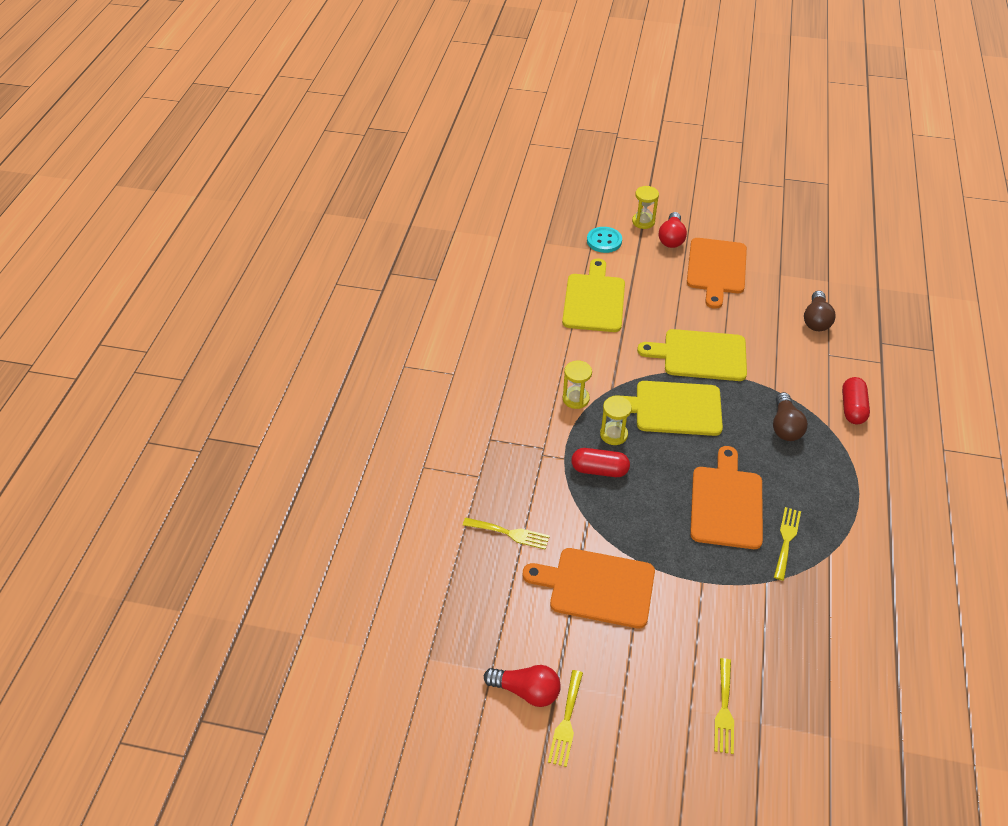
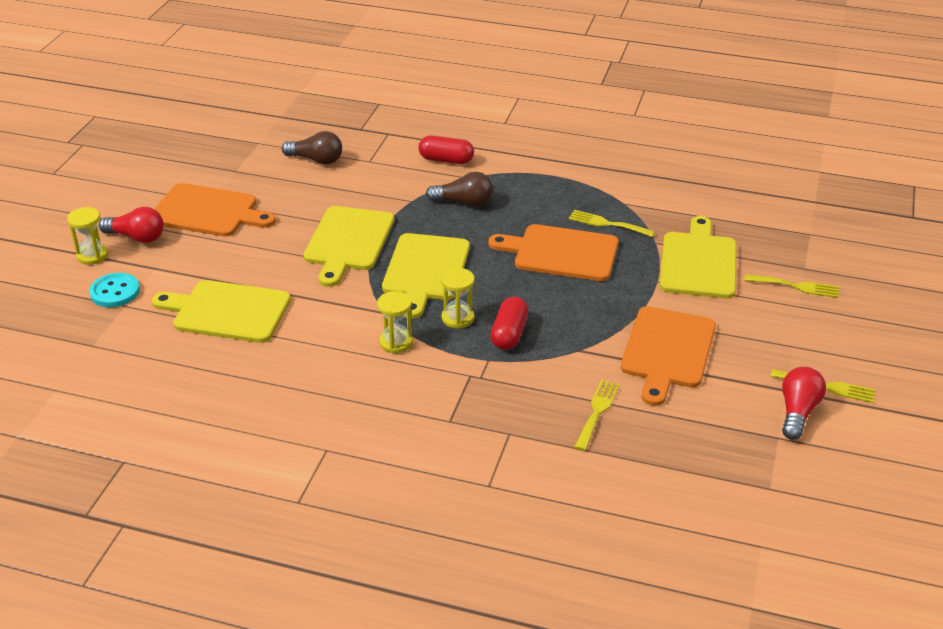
camera: 85 degrees left, 10 degrees down
(742, 619) = (698, 262): none -> yellow cutting board

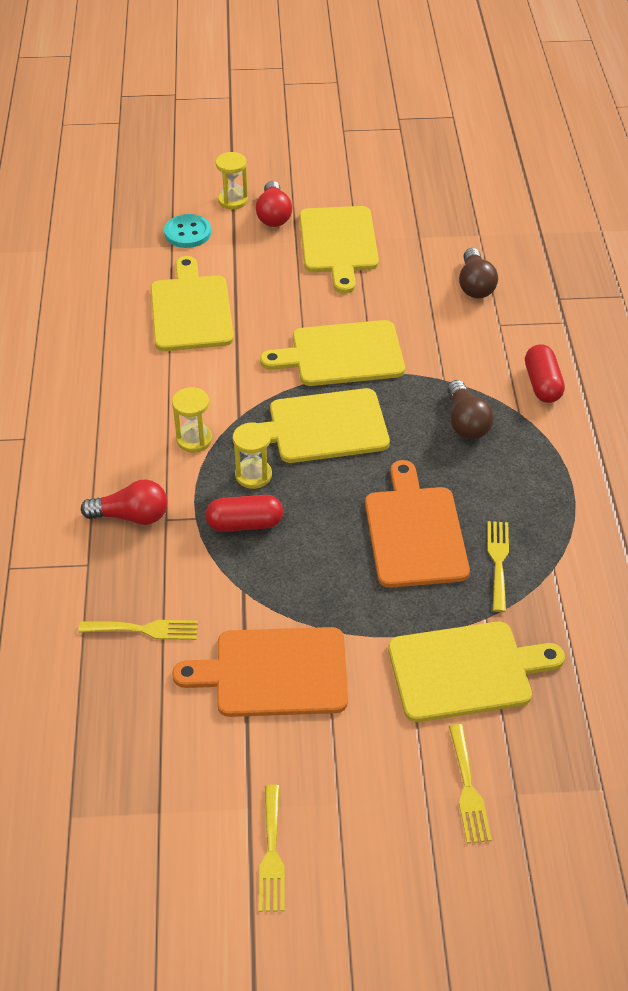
camera: 70 degrees right, 10 degrees up
(208, 211) = (338, 243): orange cutting board -> yellow cutting board
(798, 412) = (211, 827): red light bulb -> red light bulb (131, 516)

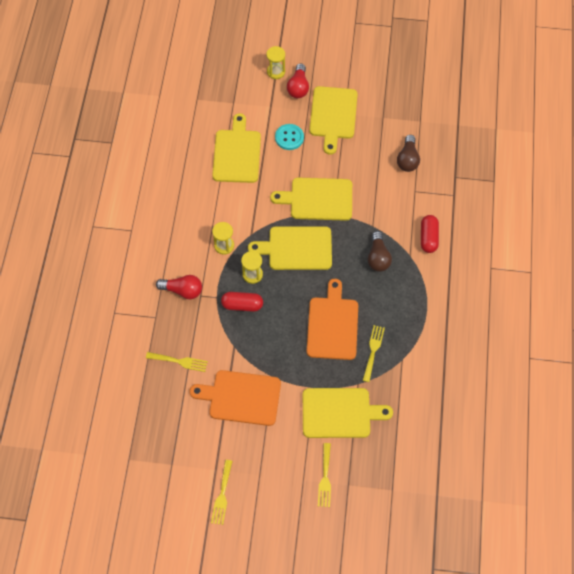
camera: 10 degrees right, 15 degrees up
(187, 233) = (244, 94): turquoise button -> turquoise button (289, 137)

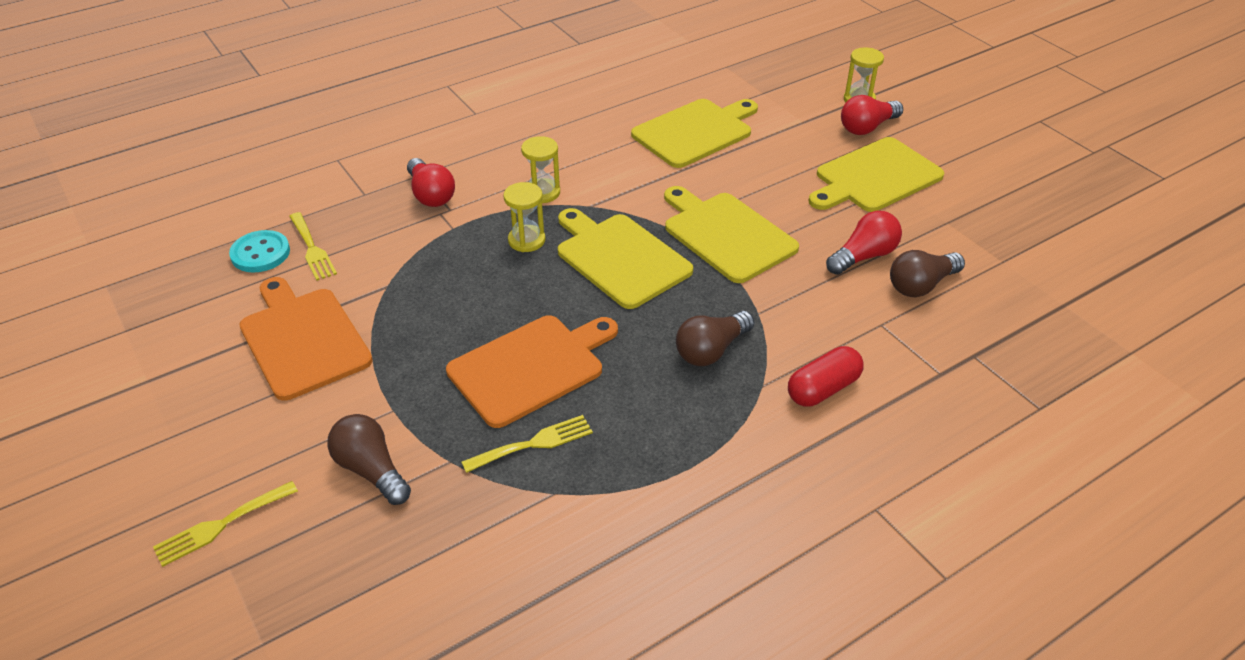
camera: 50 degrees right, 20 degrees down
(222, 495) = (101, 413): yellow fork -> none
(242, 305) = (465, 257): red capsule -> none
(289, 137) = (783, 159): turquoise button -> turquoise button (260, 253)
(340, 413) = (371, 470): yellow cutting board -> brown light bulb
(375, 163) = (863, 256): none -> red light bulb

